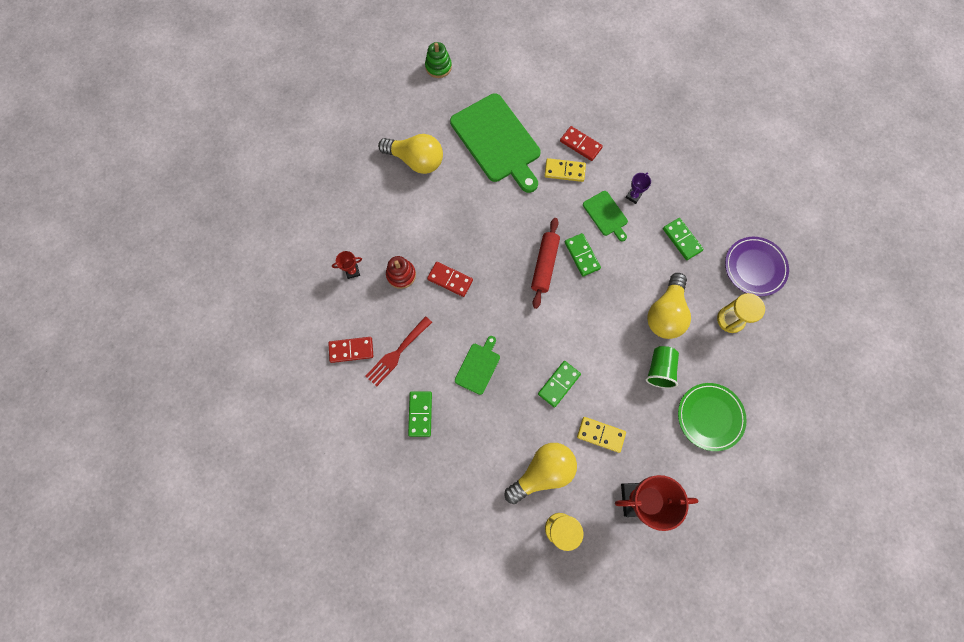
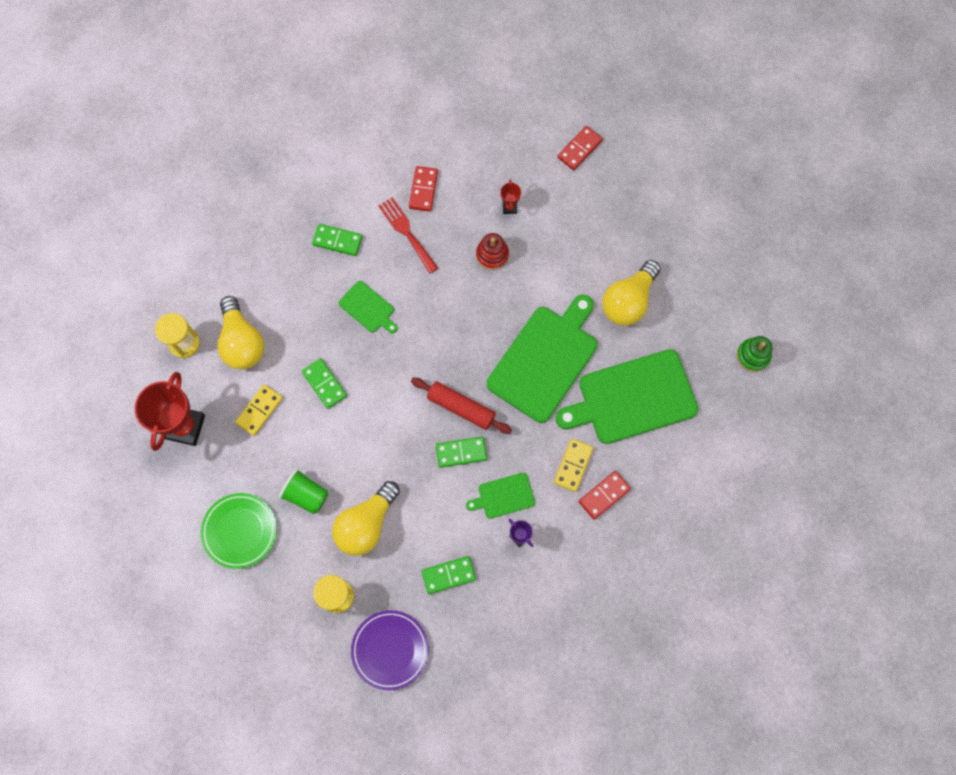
camera: 105 degrees right, 0 degrees up
(450, 280) = (472, 303): red domino -> red domino (579, 149)
(484, 211) = (545, 360): none -> green cutting board
(665, 313) = (366, 524): yellow light bulb -> yellow light bulb turned 90 degrees counterclockwise

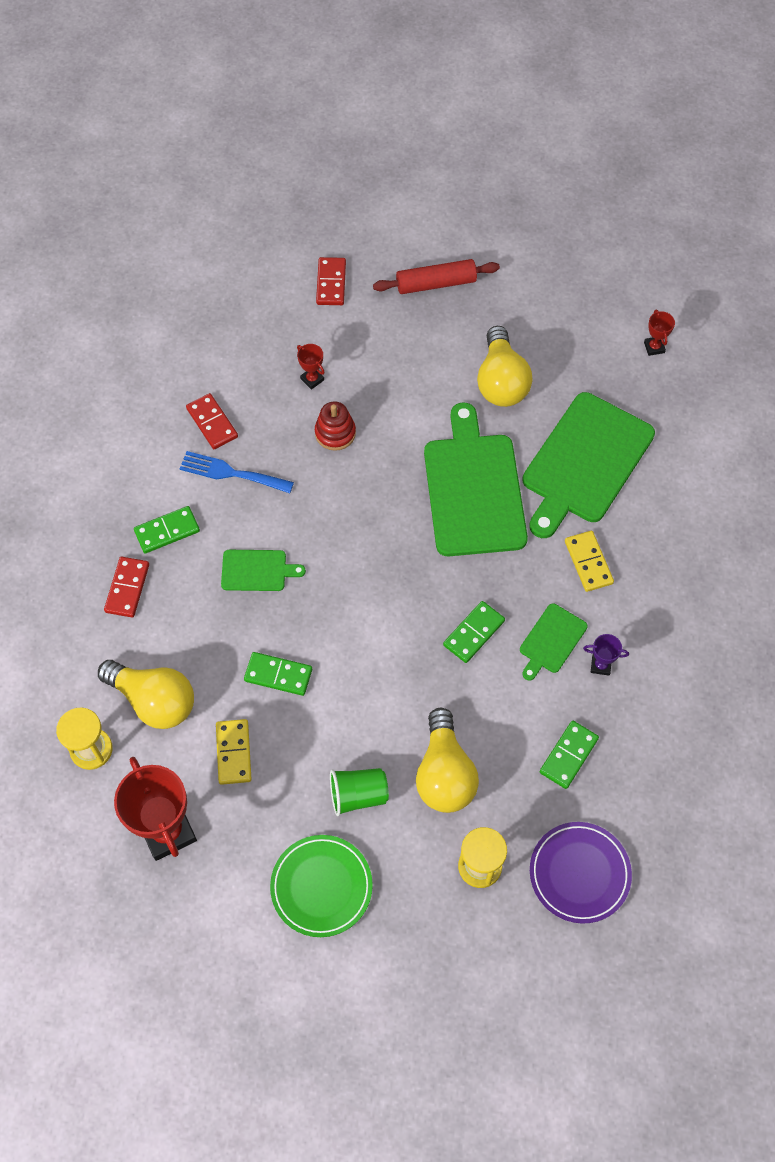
camera: 40 degrees left, 10 degrees down
(406, 232) = (231, 473): red fork -> blue fork
(461, 408) = (435, 592): red rolling pin -> red rolling pin (436, 283)
(604, 495) = (641, 566): red domino -> red domino (127, 588)
(753, 356) = (654, 347): green stacking toy -> red trophy

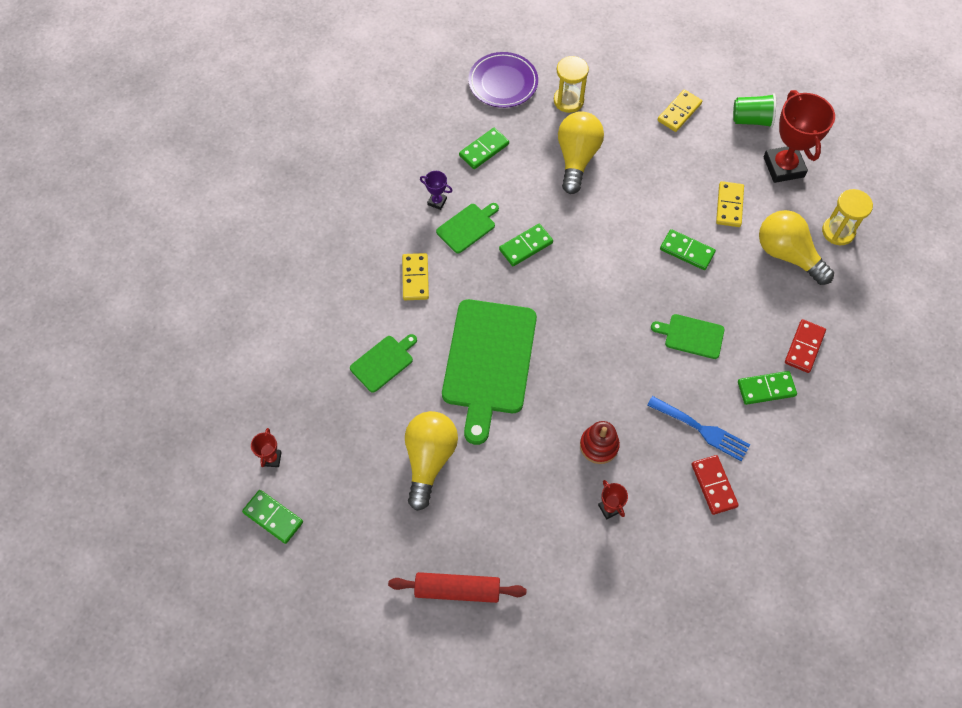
camera: 165 degrees left, 0 degrees up
(321, 887) = (679, 112): green plate -> yellow domino
(331, 283) = (566, 620): red domino -> none
(358, 795) = (642, 159): green cup -> green cup (751, 120)
(585, 462) = (383, 362): green cutting board -> green cutting board, size x0.47
(627, 300) = (273, 517): none -> green domino

